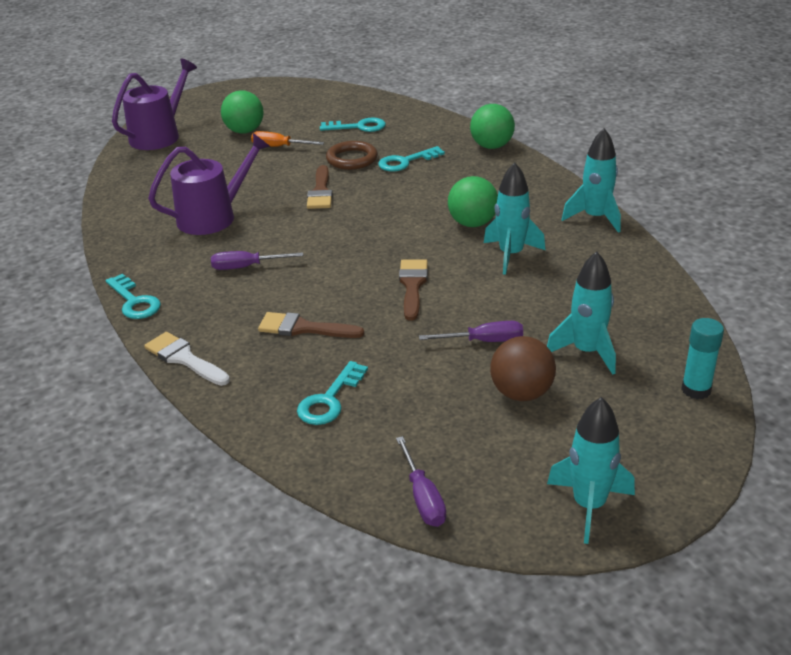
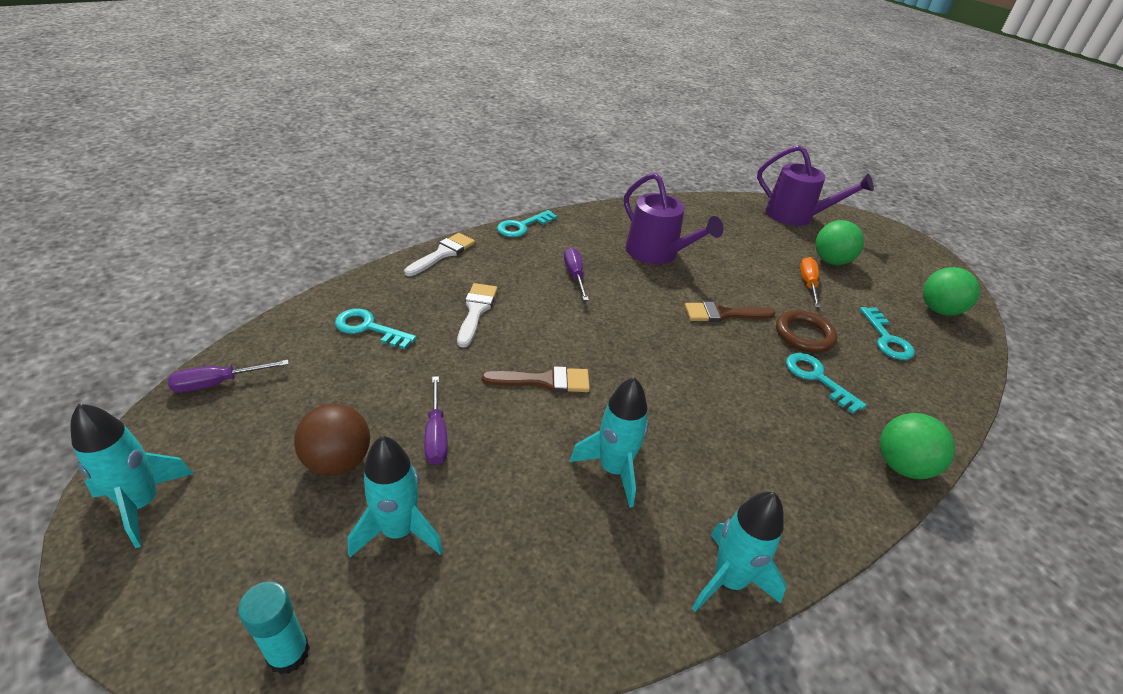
camera: 80 degrees right, 5 degrees up
(304, 328) = (476, 311): brown brush -> white brush
(472, 223) = (683, 435): green ball -> green ball (939, 310)

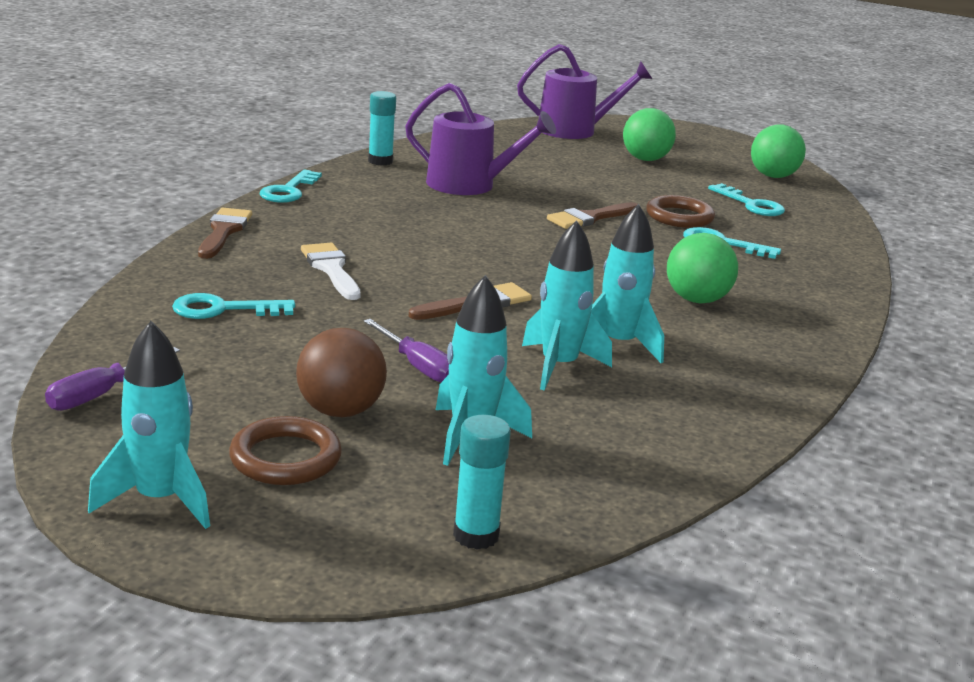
camera: 30 degrees left, 15 degrees down
(255, 496) = (285, 458): none -> brown ring
(443, 253) = (224, 231): white brush -> brown brush
(574, 275) = (403, 219): purple screwdriver -> none
(613, 213) = (380, 161): none -> turquoise glue stick
(728, 580) = (788, 381): turquoise rocket -> turquoise rocket (559, 366)
(808, 284) = (643, 180): orange screwdriver -> none
(902, 466) = (844, 281): green ball -> green ball (696, 300)

